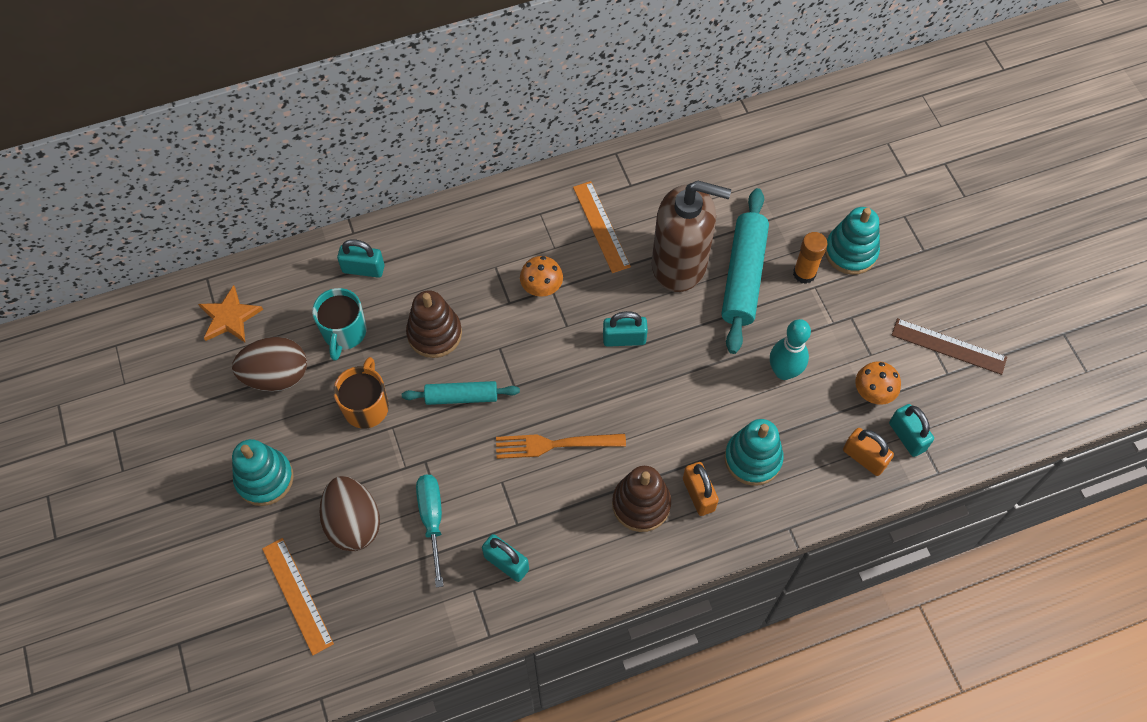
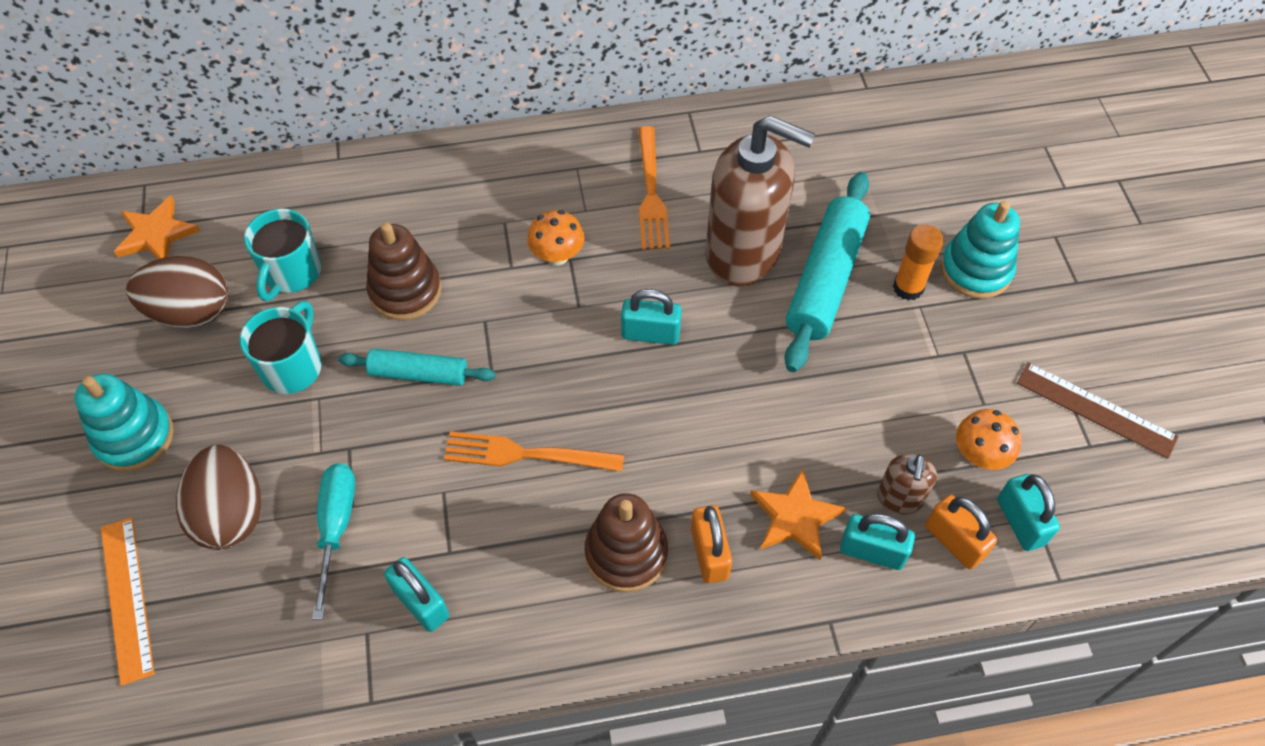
camera: 10 degrees right, 5 degrees down
(363, 269) = (338, 201): turquoise padlock -> turquoise padlock (872, 551)
(366, 406) = (292, 367): orange mug -> turquoise mug
(601, 226) = (651, 193): orange ruler -> orange fork
(752, 459) = (795, 517): turquoise stacking toy -> orange star
(784, 371) = (859, 408): turquoise bowling pin -> none
(822, 433) = (899, 498): none -> brown soap dispenser

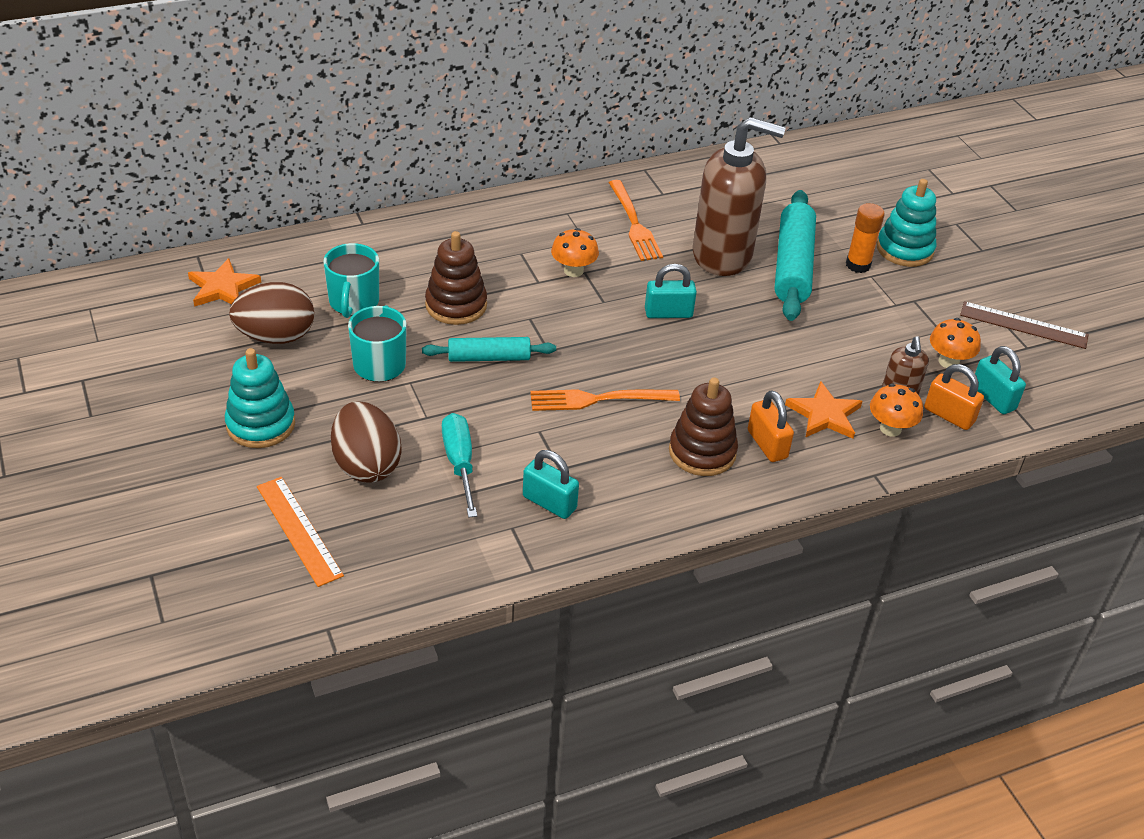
camera: 15 degrees left, 15 degrees down
(872, 551) = (890, 428): turquoise padlock -> orange mushroom

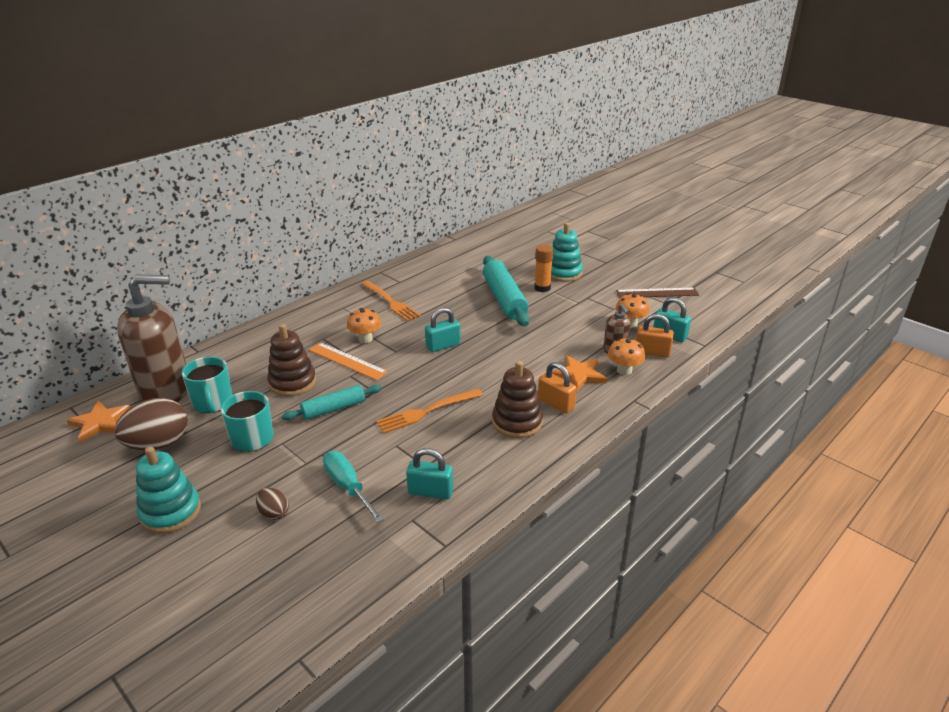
camera: 20 degrees left, 10 degrees down
(299, 530) = (238, 584): orange ruler -> orange ruler (347, 361)
(366, 465) = (274, 513): brown egg -> brown egg, size x0.50
(723, 255) = (458, 304): brown soap dispenser -> brown soap dispenser (166, 391)

